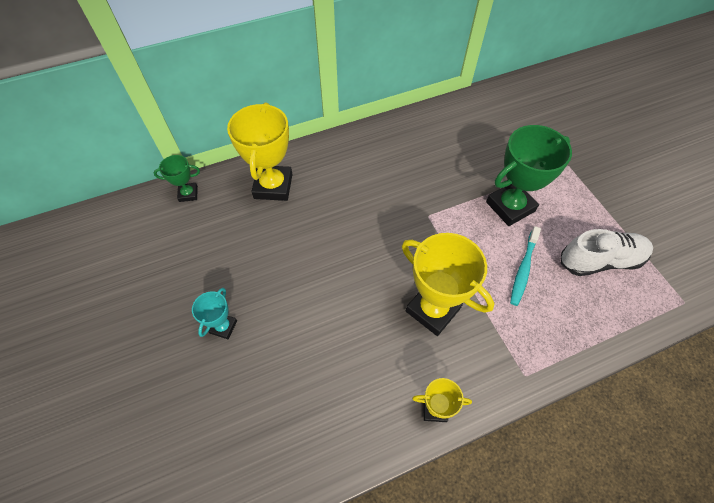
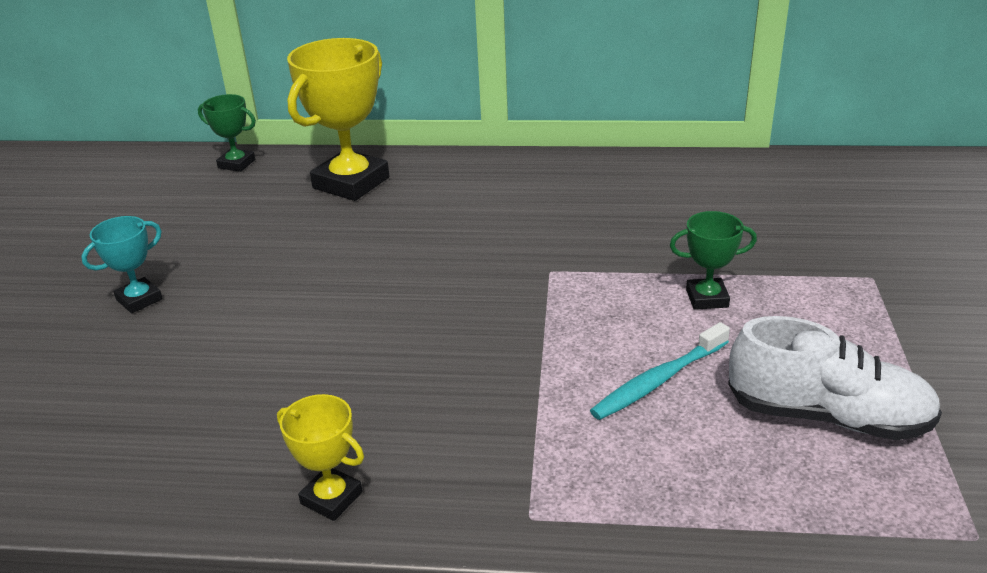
camera: 30 degrees right, 25 degrees down
(433, 309) = (449, 379): yellow trophy -> none
(510, 206) = (707, 298): green trophy -> green trophy, size x0.51

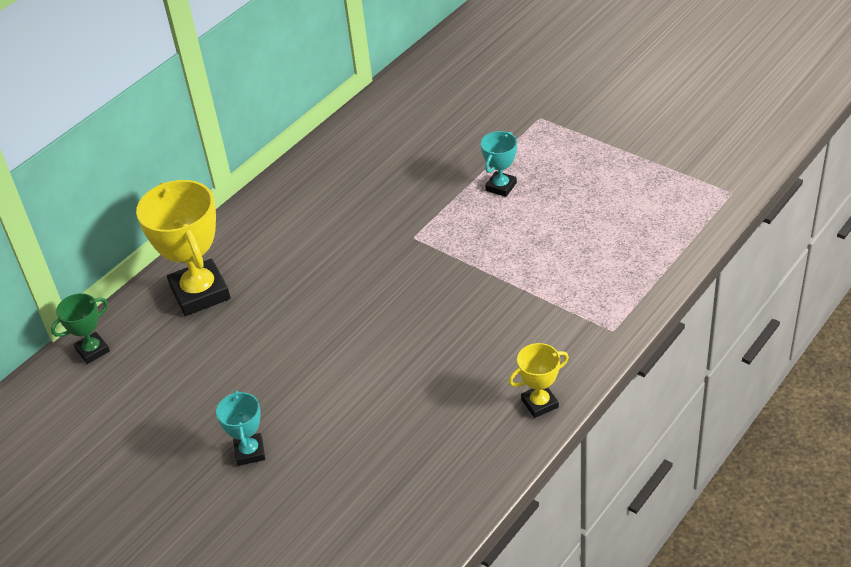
camera: 55 degrees left, 10 degrees up
(658, 381) = (552, 239): turquoise toothbrush -> none
(707, 298) = (501, 187): green trophy -> turquoise trophy
(827, 416) = (627, 194): white shoe -> none

